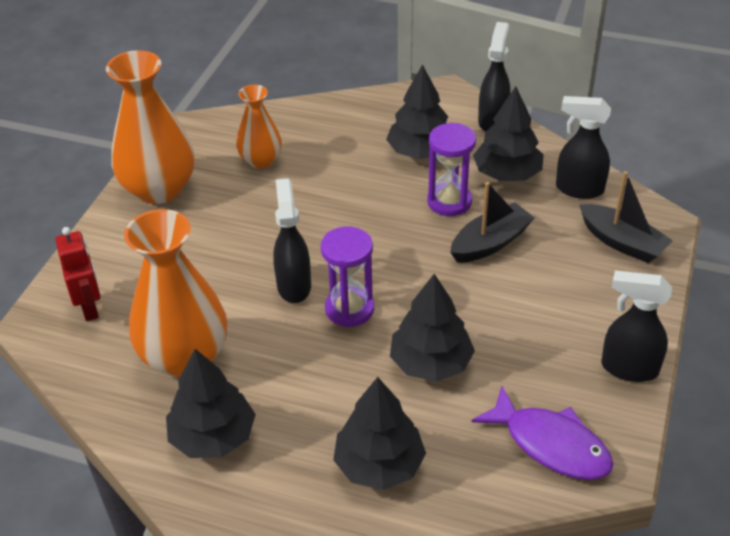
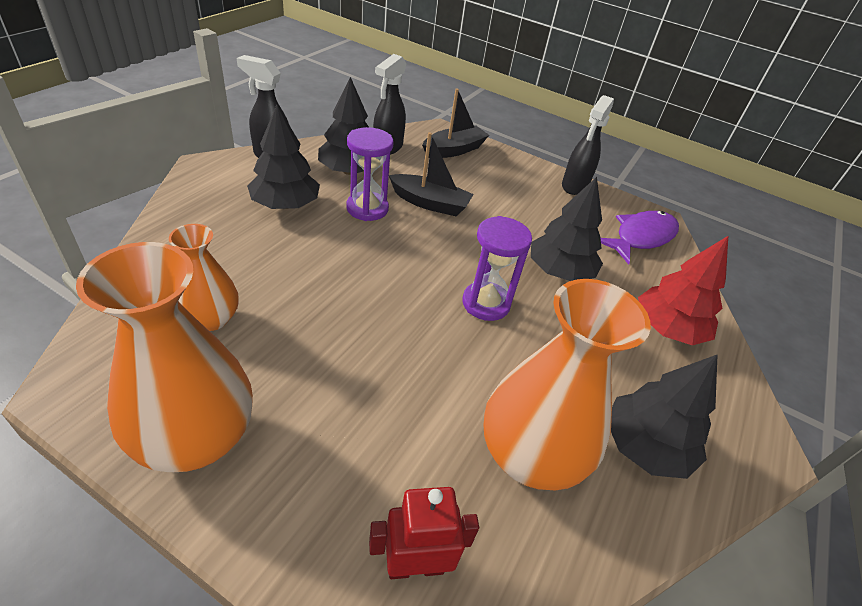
camera: 85 degrees left, 0 degrees up
(294, 285) = (441, 336): black spray bottle -> none
(379, 464) = (668, 329): black tree -> red tree
(490, 243) = (430, 203): black boat -> black boat turned 135 degrees clockwise

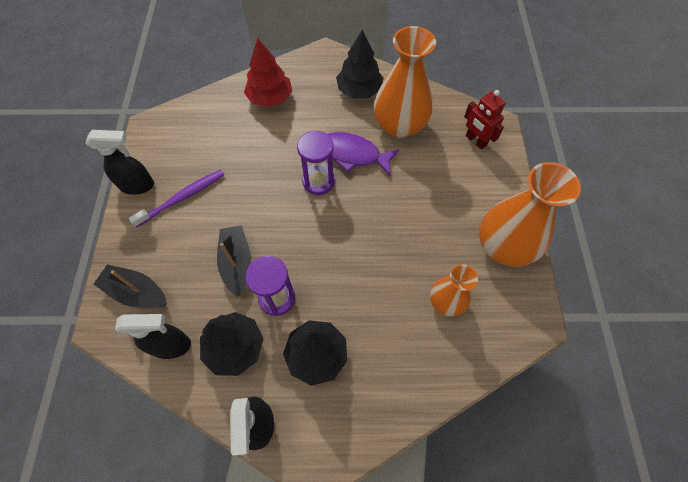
camera: 115 degrees left, 20 degrees up
(539, 203) = (182, 197): none -> purple toothbrush
(559, 271) = (257, 158): black tree -> none
(641, 237) = (182, 129): purple fish -> purple fish (353, 154)

